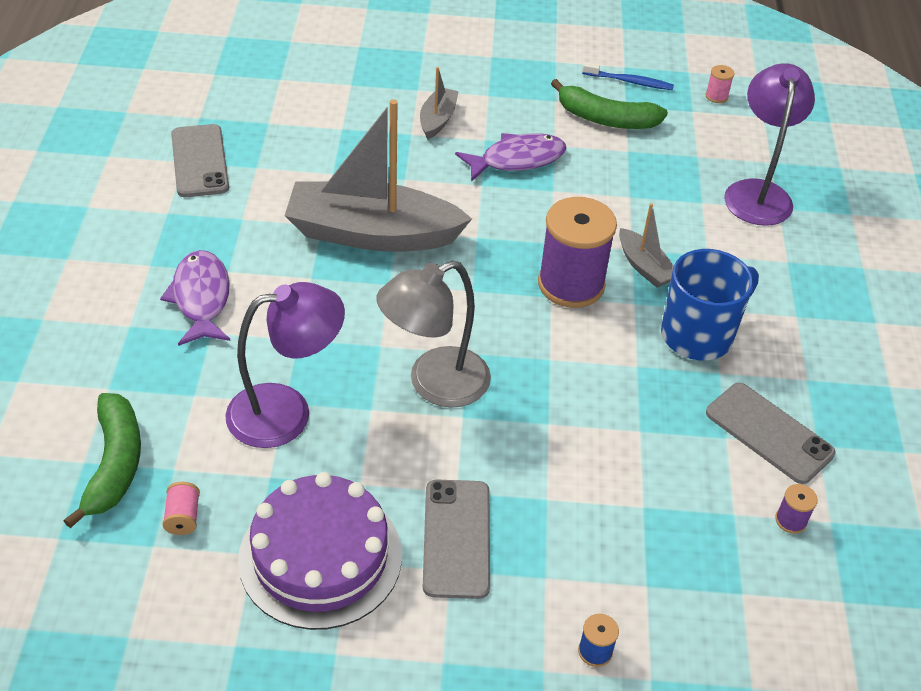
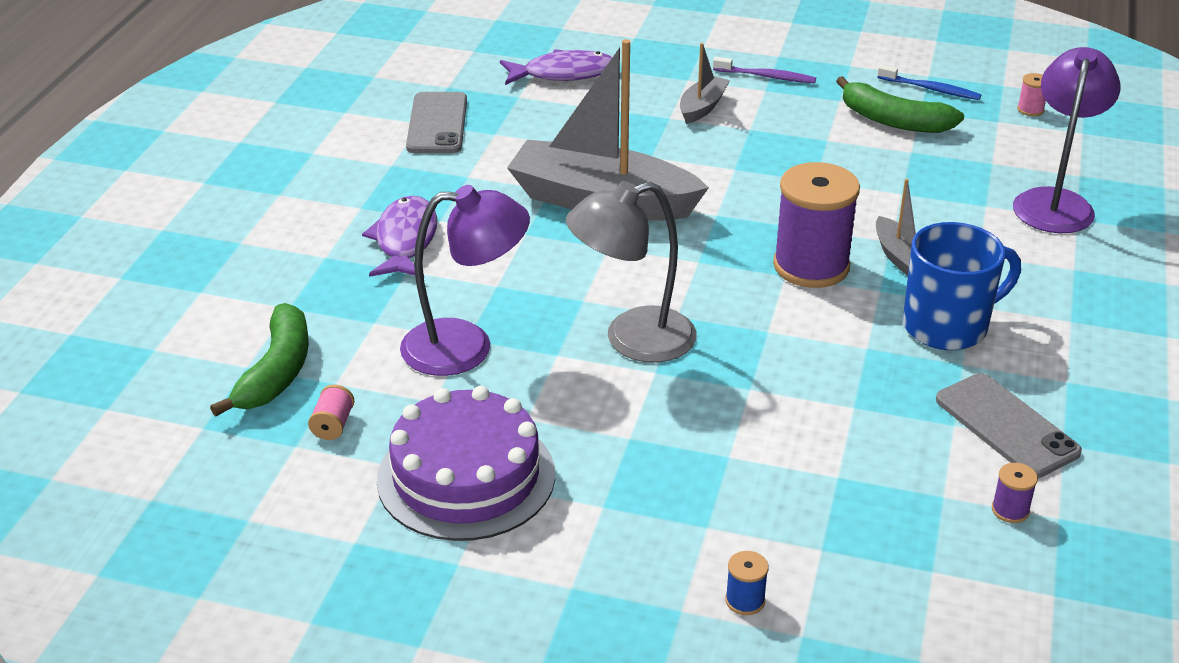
camera: 15 degrees right, 10 degrees down
(456, 538) = (618, 479): grey phone -> none
(486, 80) = (766, 76): none -> purple toothbrush
(517, 160) = (781, 149): purple fish -> purple fish (563, 74)

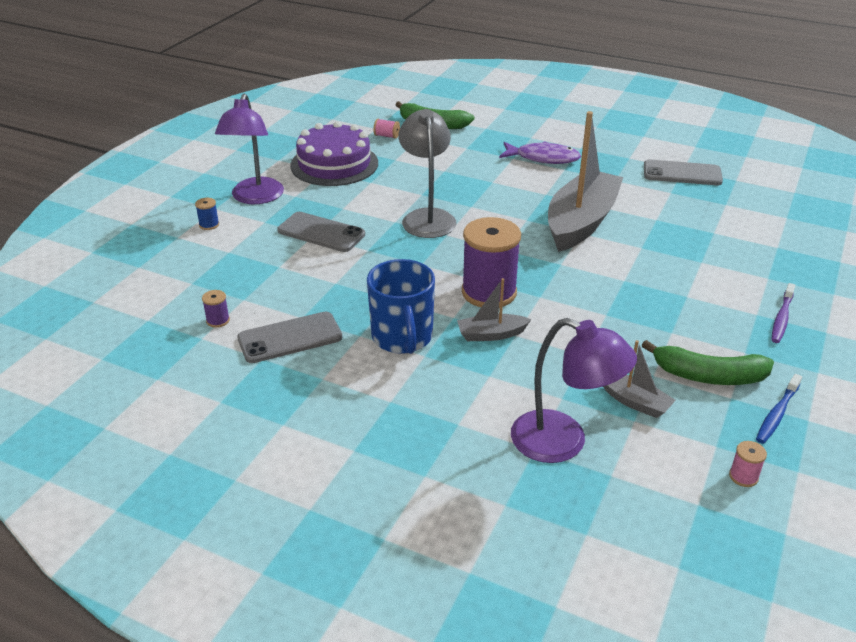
camera: 100 degrees right, 0 degrees up
(466, 347) = (437, 170): purple lamp -> purple lamp (255, 198)
(563, 74) = (765, 224): purple fish -> none
(702, 107) = (720, 278): grey boat -> grey boat (634, 401)
(719, 448) = (321, 232): none -> grey phone
(893, 121) = (708, 376): green banana -> green banana turned 120 degrees counterclockwise

